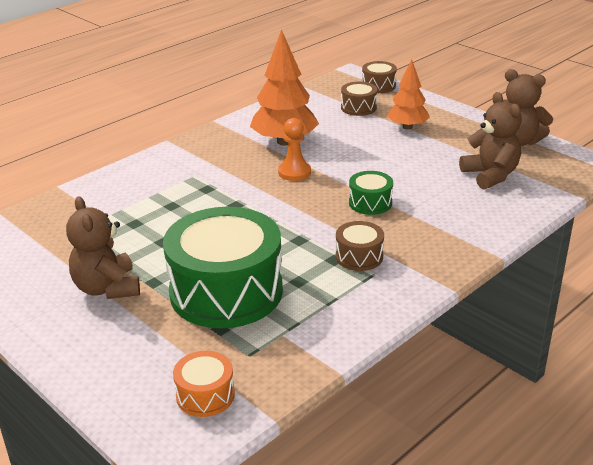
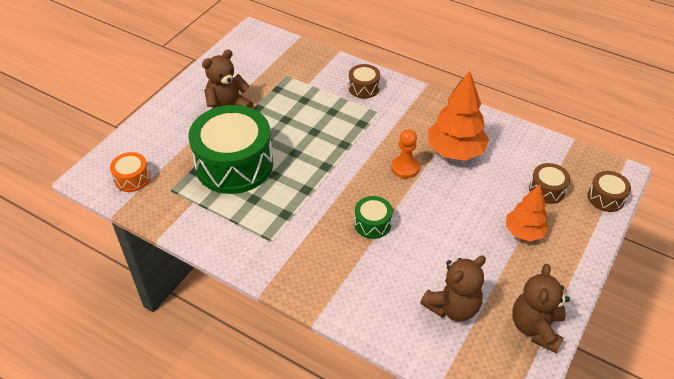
camera: 75 degrees right, 15 degrees up
(359, 256) = (292, 228): brown drum -> brown drum (363, 88)

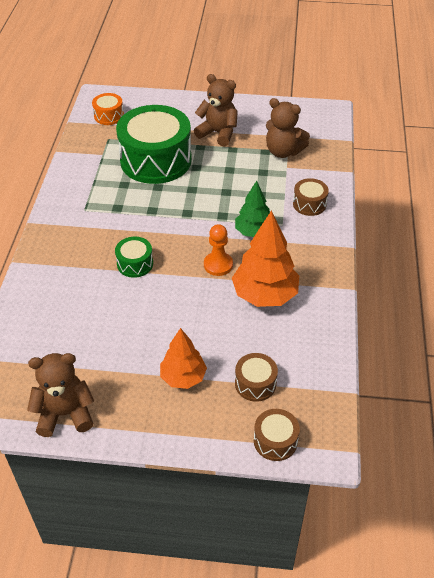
camera: 65 degrees right, 0 degrees up
(377, 132) = (253, 232): none -> green tree
(452, 307) = (64, 345): brown teddy bear -> brown teddy bear (283, 151)

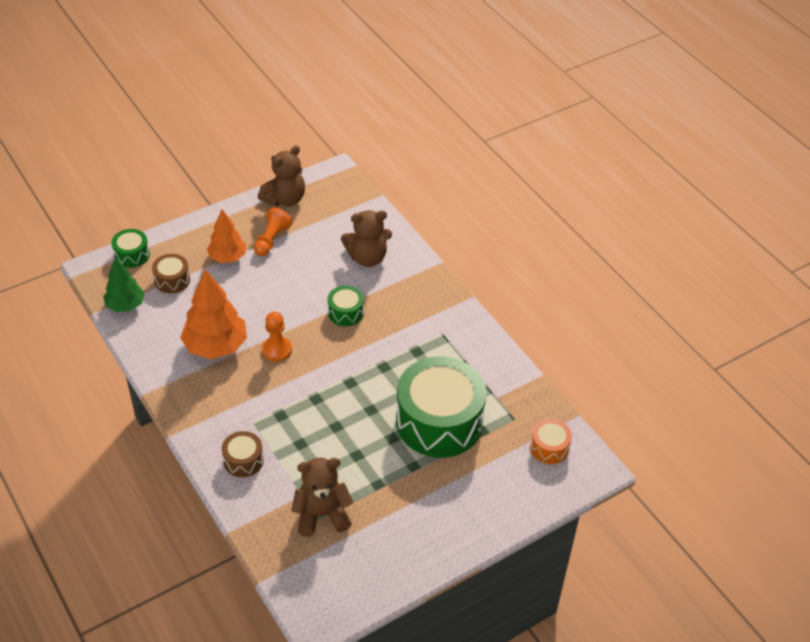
camera: 140 degrees right, 0 degrees up
(125, 371) = (271, 240): none -> orange pawn
(218, 133) = (413, 497): brown teddy bear -> brown teddy bear (367, 258)
(253, 232) = (272, 398): green tree -> green tree (126, 305)
(275, 441) = (132, 255): brown drum -> green drum

